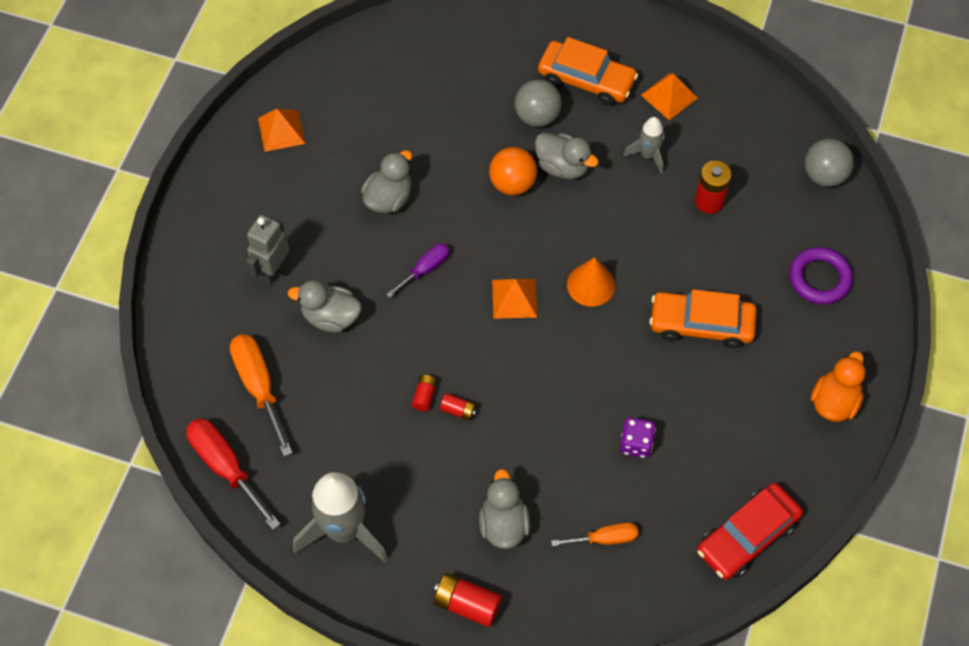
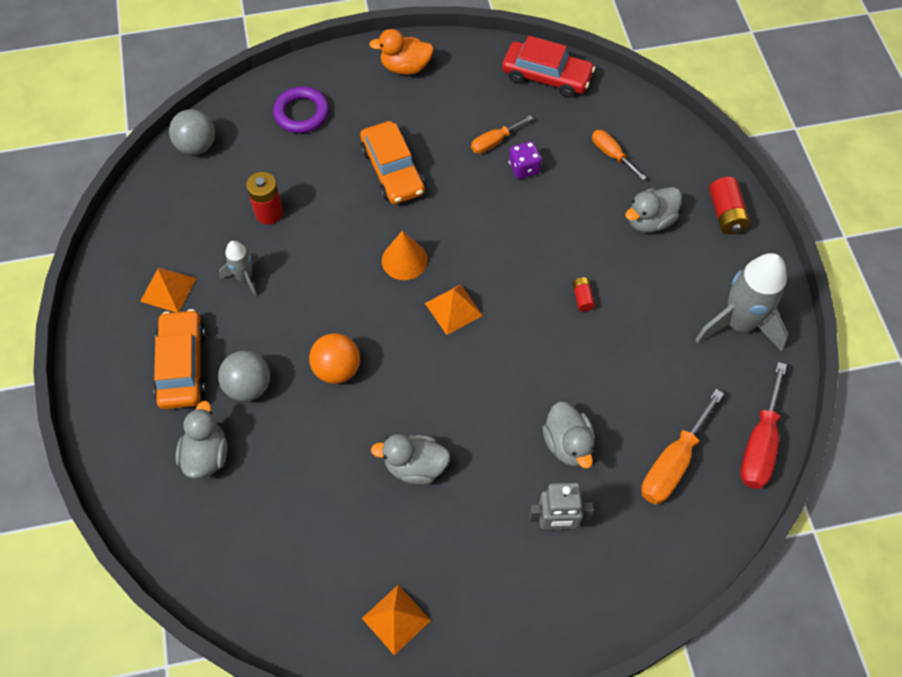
camera: 120 degrees left, 0 degrees up
(424, 396) = (588, 328): red battery -> none
(425, 269) = (470, 393): purple screwdriver -> none
(562, 166) = (295, 337): grey duck -> grey duck (206, 455)
(685, 434) = (494, 142): none -> orange screwdriver

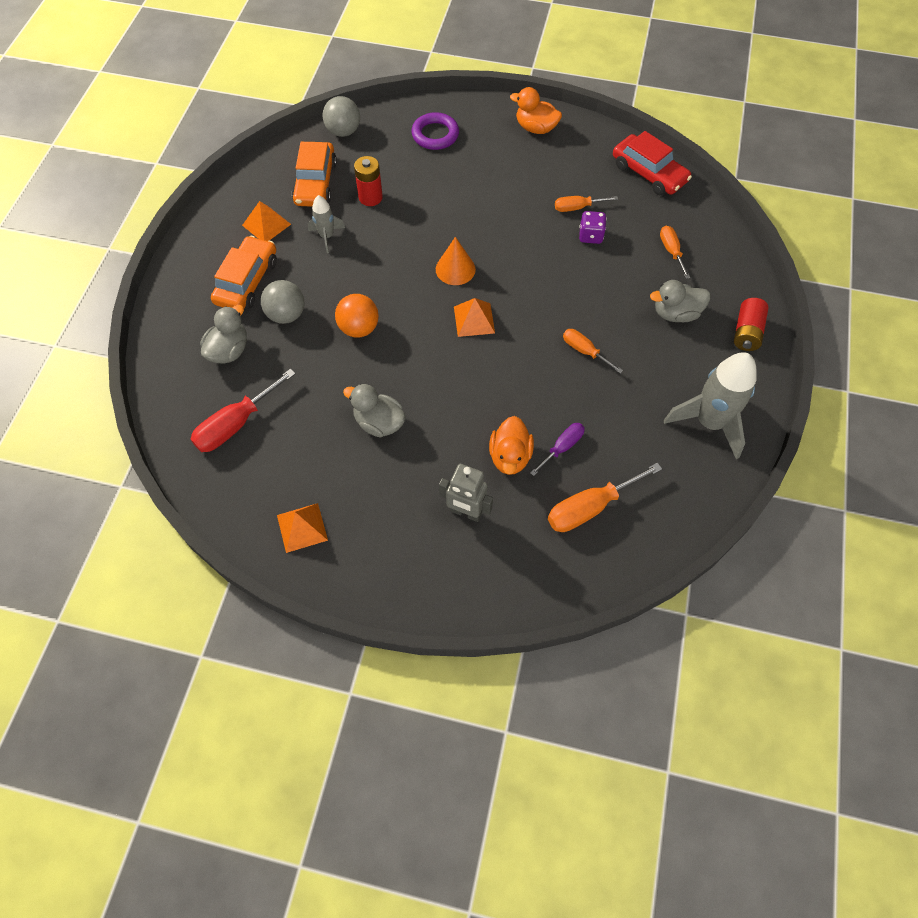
camera: 25 degrees right, 0 degrees up
(392, 170) = (483, 200): orange car -> orange car (315, 183)
(568, 444) = (510, 456): grey duck -> orange duck
(582, 298) = (584, 351): red battery -> orange screwdriver
(614, 411) = (562, 447): none -> purple screwdriver
(759, 444) = (674, 524): red screwdriver -> red screwdriver (235, 424)

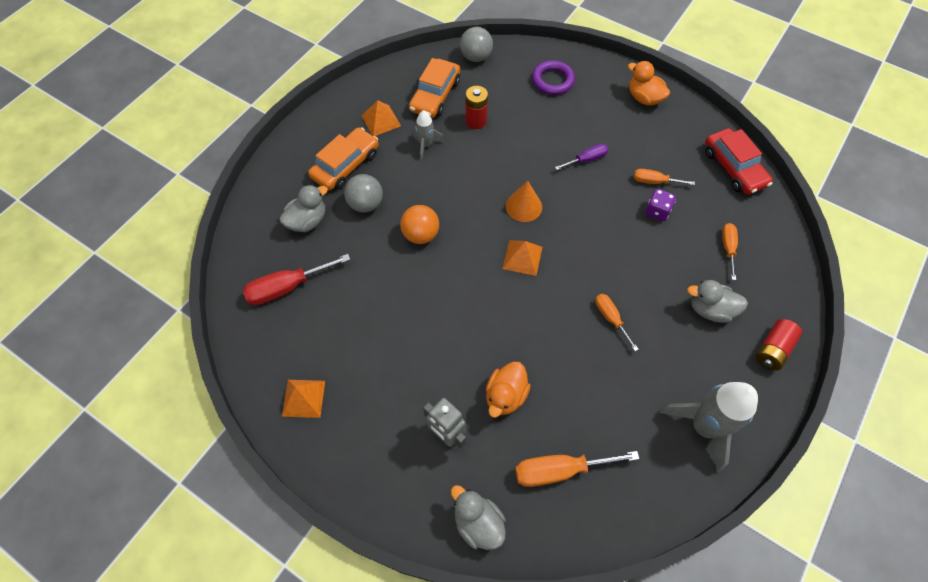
camera: 20 degrees right, 0 degrees up
(379, 423) = (404, 325): grey duck -> grey duck (478, 522)
(562, 447) = (556, 403): purple screwdriver -> purple screwdriver (586, 159)

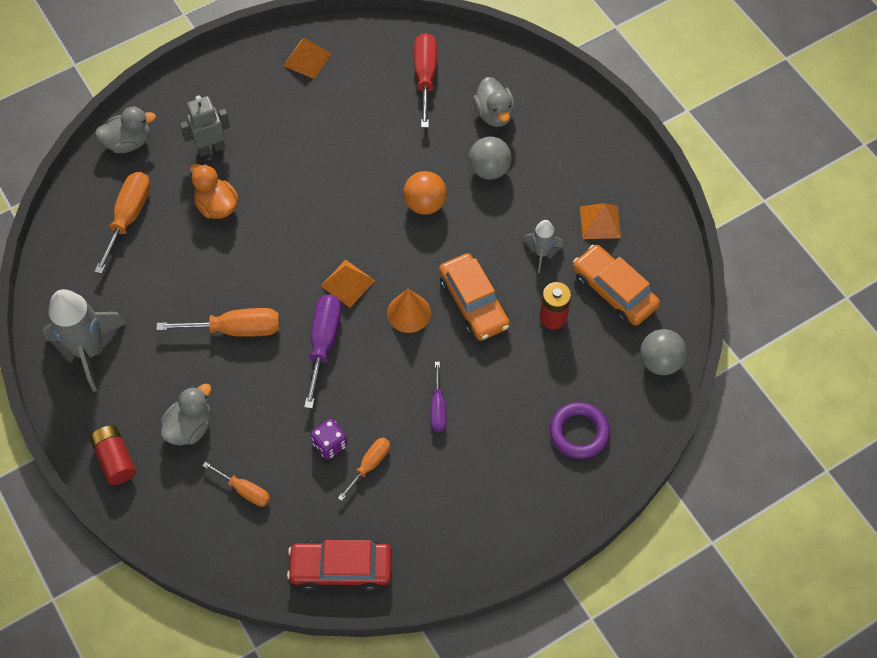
camera: 115 degrees right, 0 degrees up
(346, 165) = (550, 168): orange car -> orange car (473, 303)
(583, 250) = (324, 343): none -> purple screwdriver
(610, 318) = (236, 329): orange screwdriver -> orange screwdriver, size x1.66
(644, 98) = (499, 527): orange duck -> none

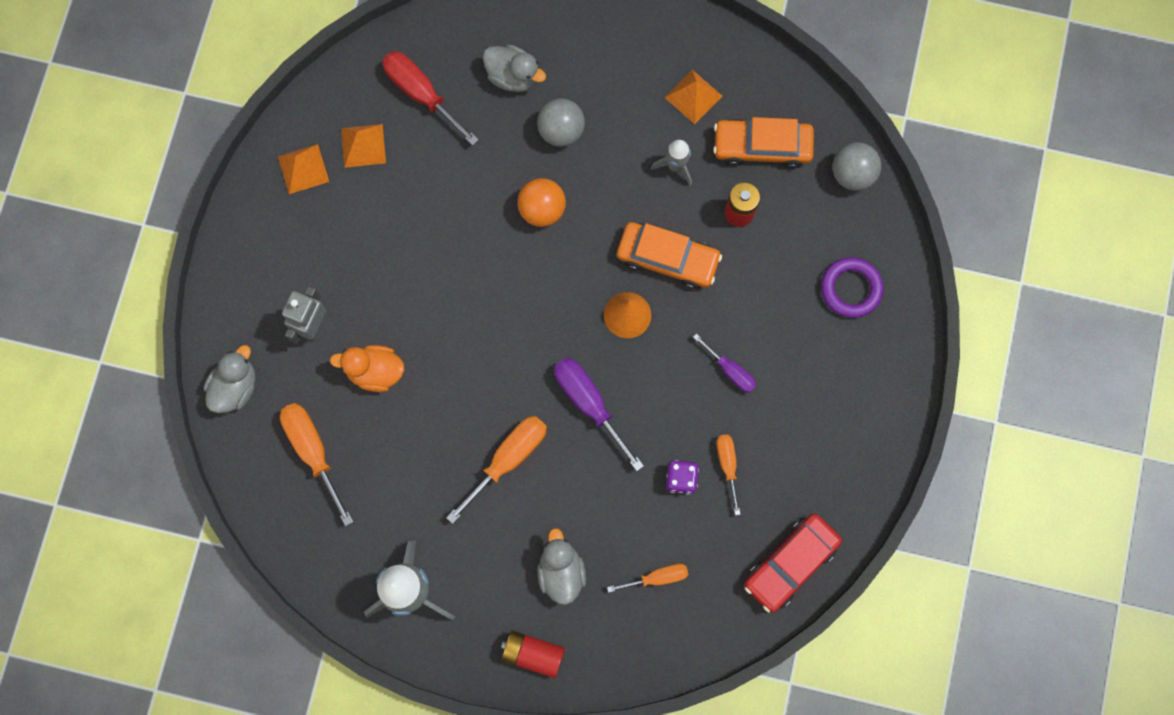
camera: 45 degrees left, 15 degrees up
(347, 283) = (553, 336): orange pyramid -> orange pyramid (363, 145)

